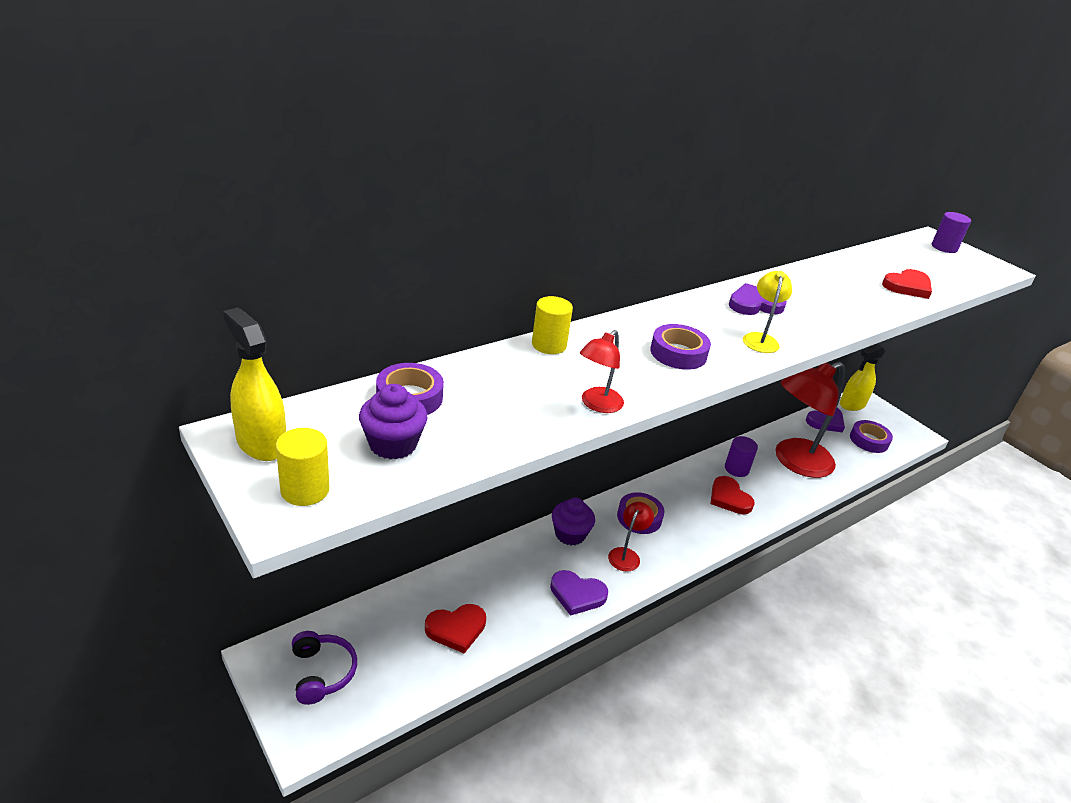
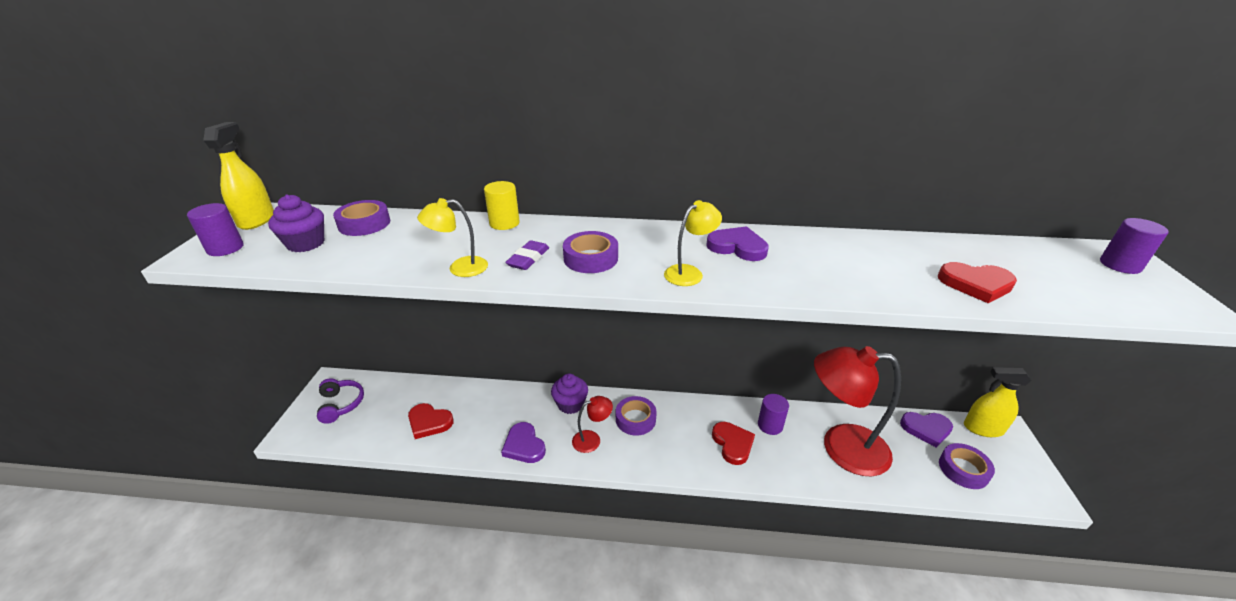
camera: 45 degrees right, 0 degrees up
(305, 490) = (225, 248): yellow cylinder -> purple cylinder
(322, 672) = (341, 404): purple headphones -> purple headphones turned 45 degrees counterclockwise
(597, 405) = (460, 268): red lamp -> yellow lamp
(634, 373) = (528, 259): none -> purple eraser
(729, 498) = (733, 444): red heart -> red heart turned 150 degrees clockwise

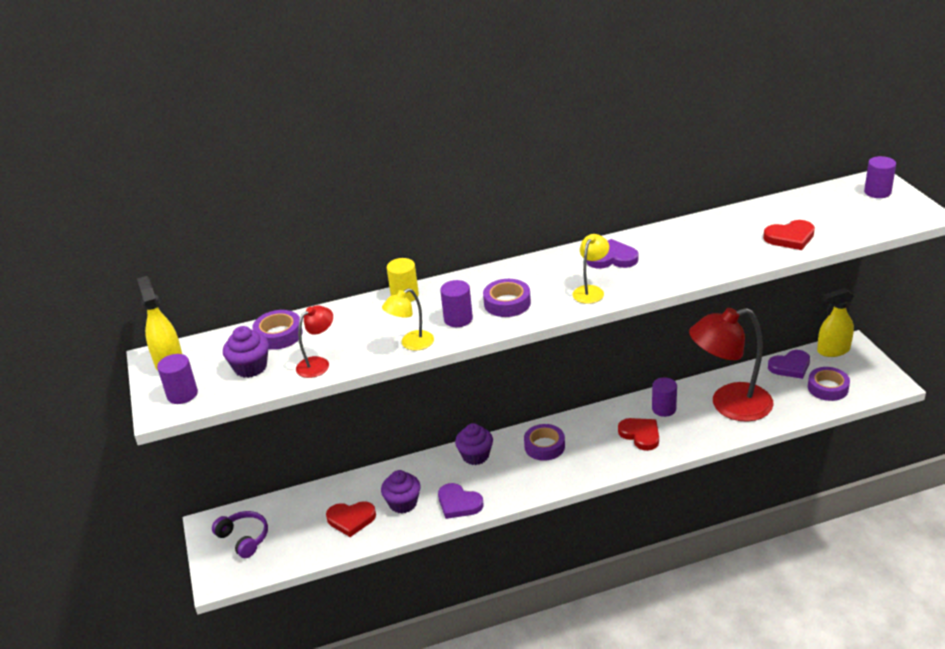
camera: 20 degrees left, 0 degrees up
(480, 425) = (403, 503): none -> purple cupcake
(528, 259) = (458, 319): purple eraser -> purple cylinder
(592, 439) = (517, 476): red lamp -> red lamp (318, 364)

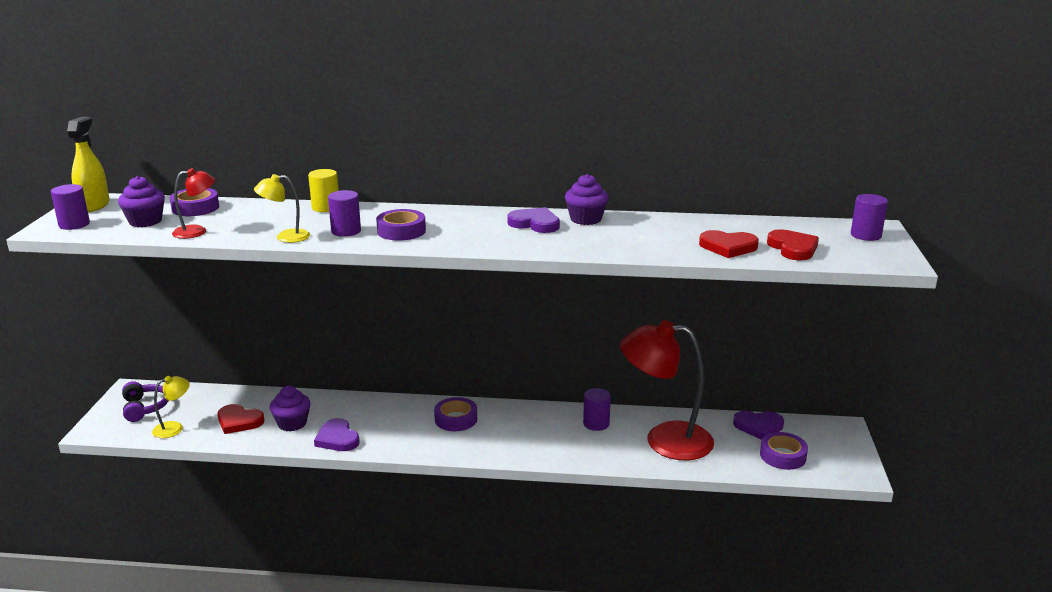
camera: 20 degrees right, 10 degrees down
(475, 456) = (388, 408): purple cupcake -> purple cupcake (585, 219)
(591, 291) = (485, 240): yellow lamp -> yellow lamp (174, 428)
(640, 435) = (553, 437): red heart -> red heart (793, 248)
(833, 350) = (818, 426): yellow spray bottle -> none

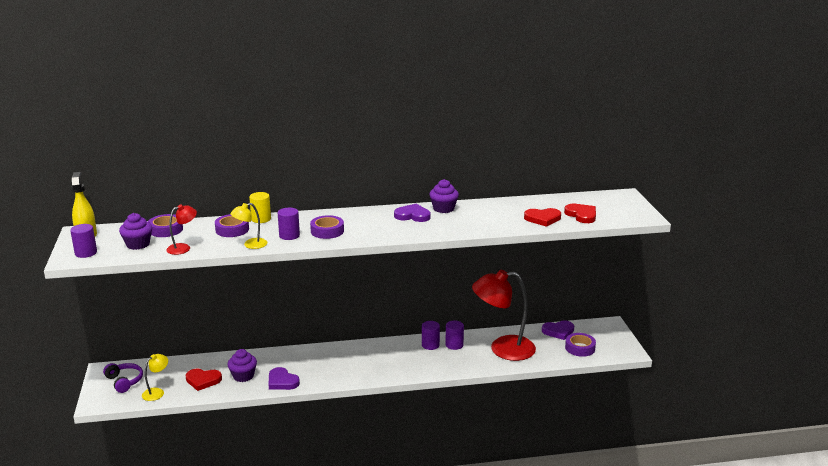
camera: 15 degrees left, 0 degrees up
(456, 419) = (358, 356): purple tape -> purple tape (232, 230)
(865, 235) = (620, 201): purple cylinder -> purple cylinder (430, 345)

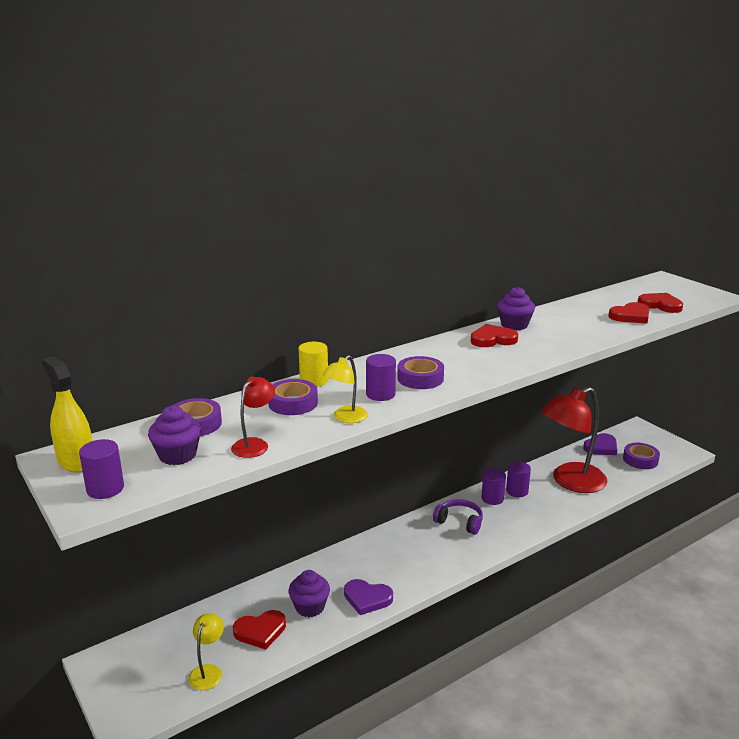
camera: 25 degrees left, 0 degrees up
(124, 381) = (144, 670): purple headphones -> purple headphones (459, 522)
(412, 216) = (492, 339): purple heart -> red heart

